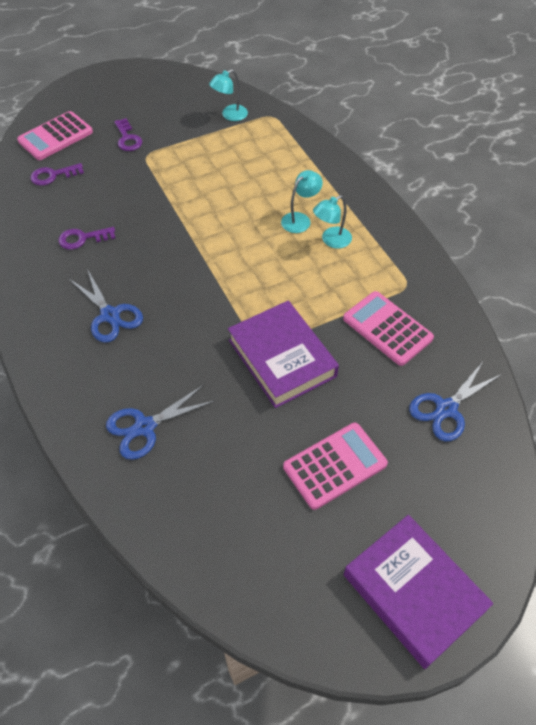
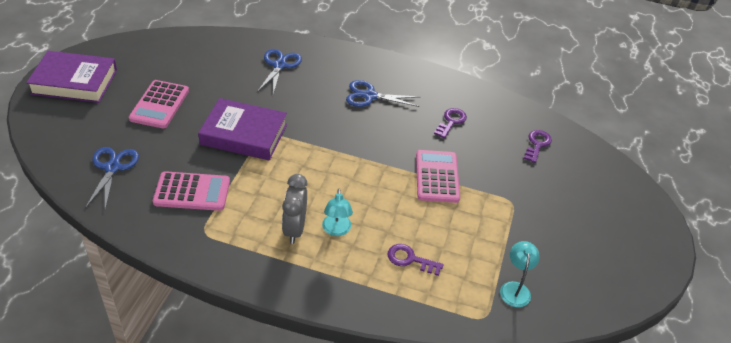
camera: 130 degrees right, 10 degrees down
(55, 136) = (588, 170): pink calculator -> pink calculator (437, 176)
(127, 138) = (545, 205): purple key -> purple key (410, 259)
(331, 240) = (294, 229): turquoise lamp -> grey clock

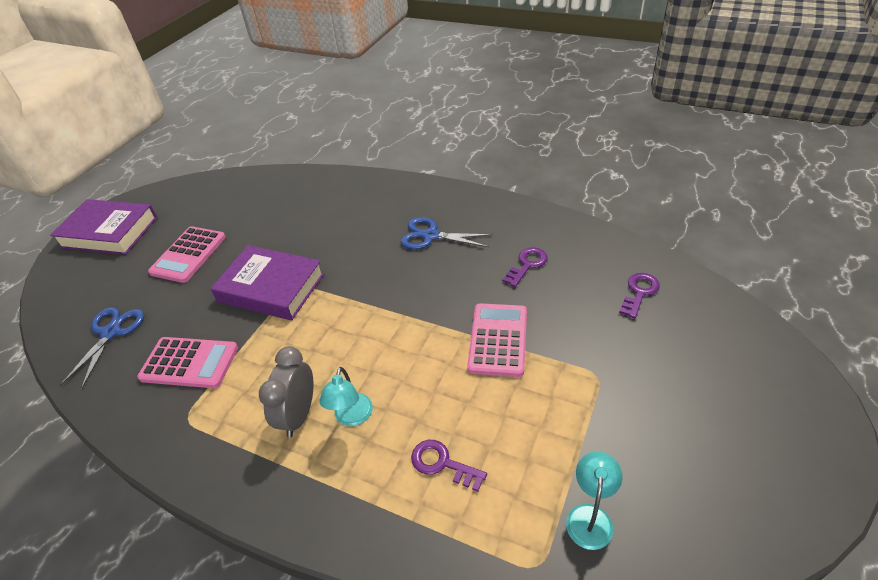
camera: 15 degrees right, 0 degrees up
(279, 65) = (333, 204): blue scissors -> none

